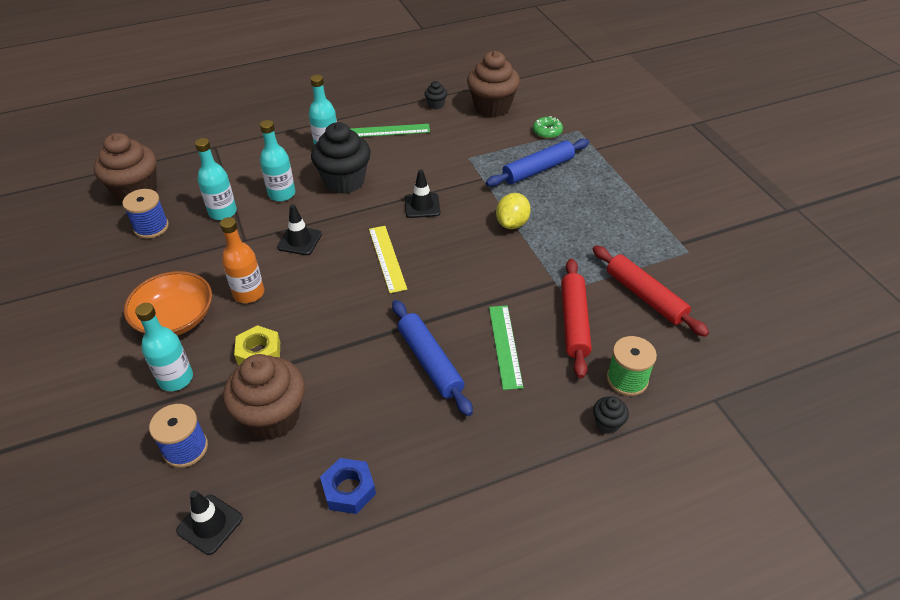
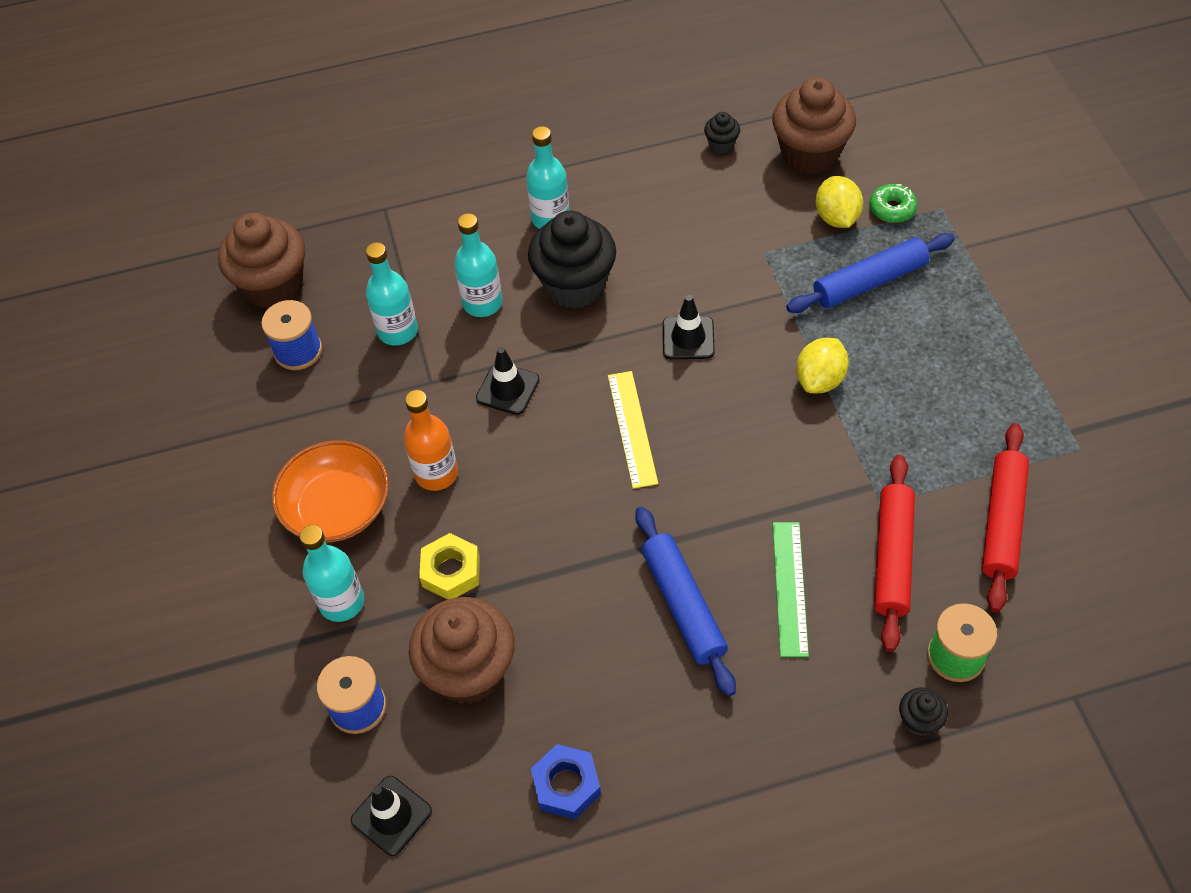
camera: 10 degrees right, 10 degrees up
(389, 131) = (646, 193): green ruler -> none
(513, 138) = (836, 217): none -> yellow lemon
(645, 296) = (1002, 522): red rolling pin -> red rolling pin turned 45 degrees clockwise

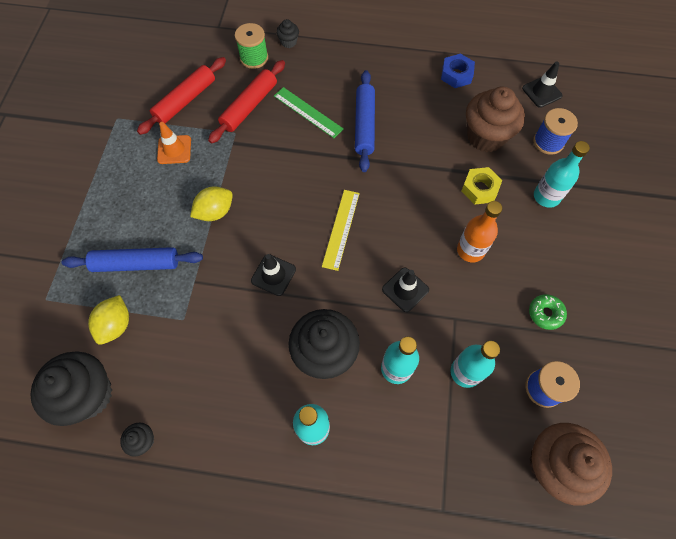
camera: 160 degrees left, 10 degrees up
(337, 507) = (538, 254): orange bowl -> none
(790, 588) = (308, 112): green ruler -> green ruler turned 75 degrees counterclockwise
(810, 154) = (88, 394): brown cupcake -> black cupcake
(892, 209) = (76, 314): green donut -> green donut (545, 313)
(949, 438) = (174, 150): none -> orange traffic cone

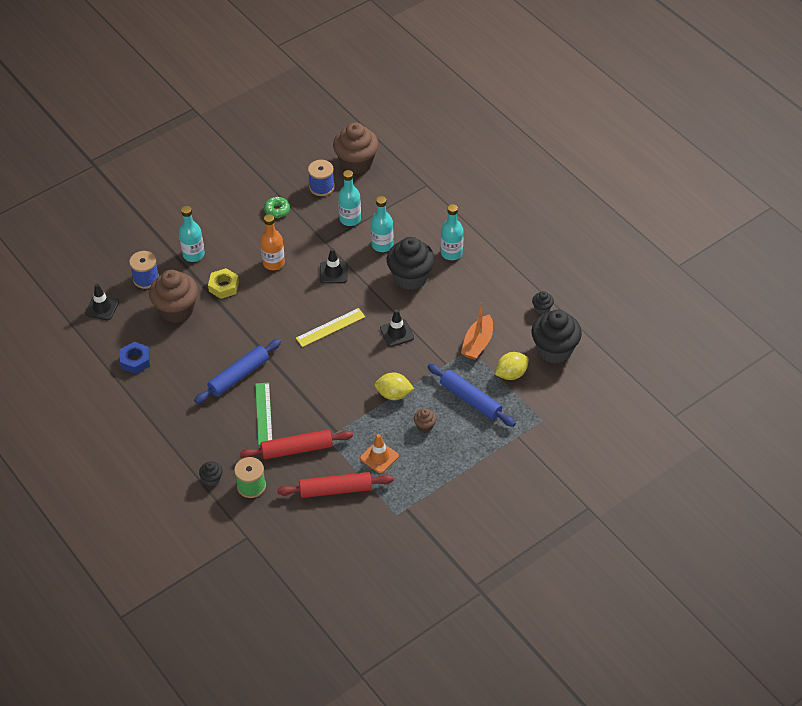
camera: 135 degrees left, 15 degrees down
(158, 205) = (425, 426): none -> brown cupcake
(181, 332) = (477, 343): none -> orange boat

